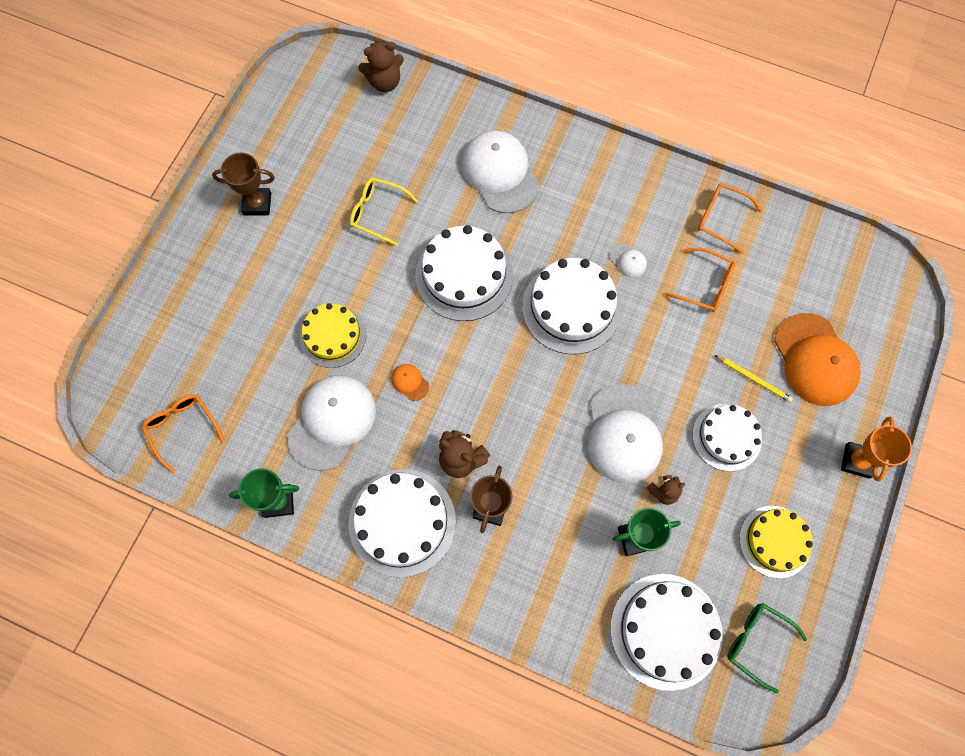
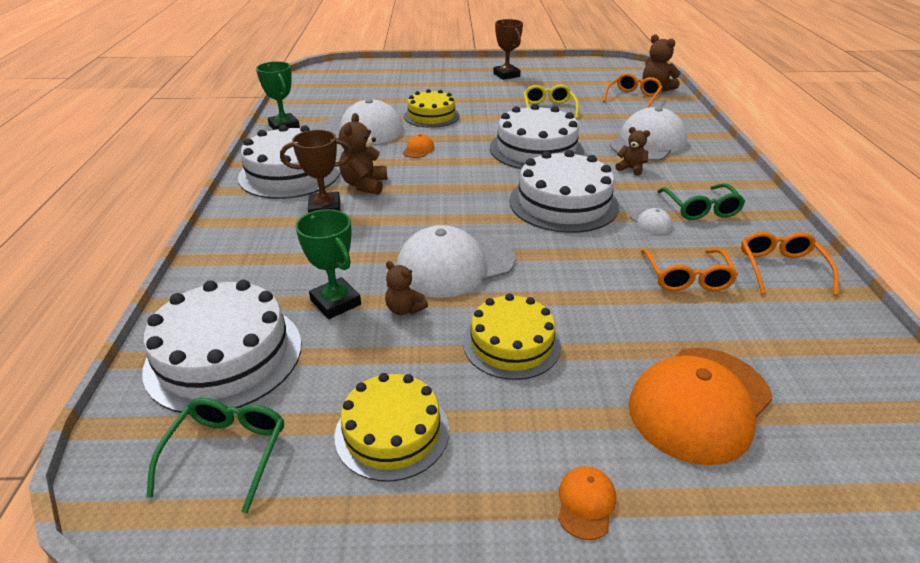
camera: 65 degrees right, 35 degrees down
(182, 428) = (323, 89): orange glasses -> orange glasses (633, 98)
(541, 219) = (631, 169): none -> brown teddy bear
(627, 212) = (701, 209): none -> green glasses
(628, 261) = (650, 221): white cap -> white cap turned 45 degrees counterclockwise
(726, 437) = (511, 343): white cake -> yellow cake
(753, 379) = (610, 348): yellow pencil -> none
(857, 461) = (586, 503): orange trophy -> orange cap

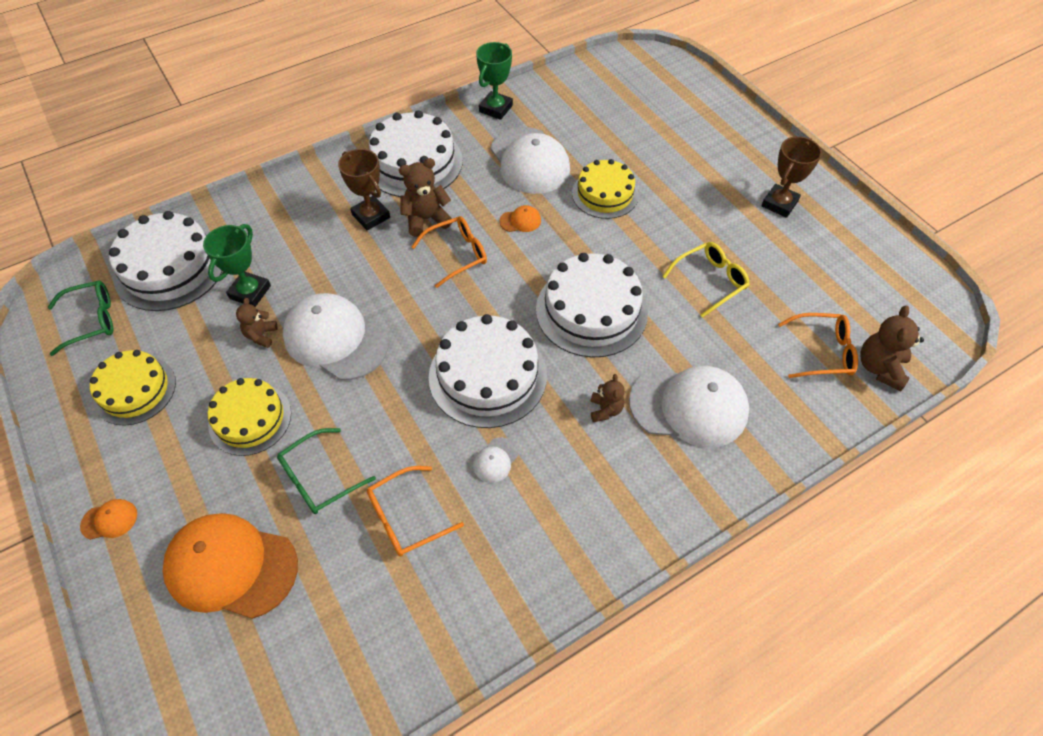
camera: 60 degrees right, 20 degrees up
(701, 209) = (552, 500): green glasses -> green glasses (319, 478)
(781, 268) = (468, 599): orange glasses -> orange glasses (457, 254)

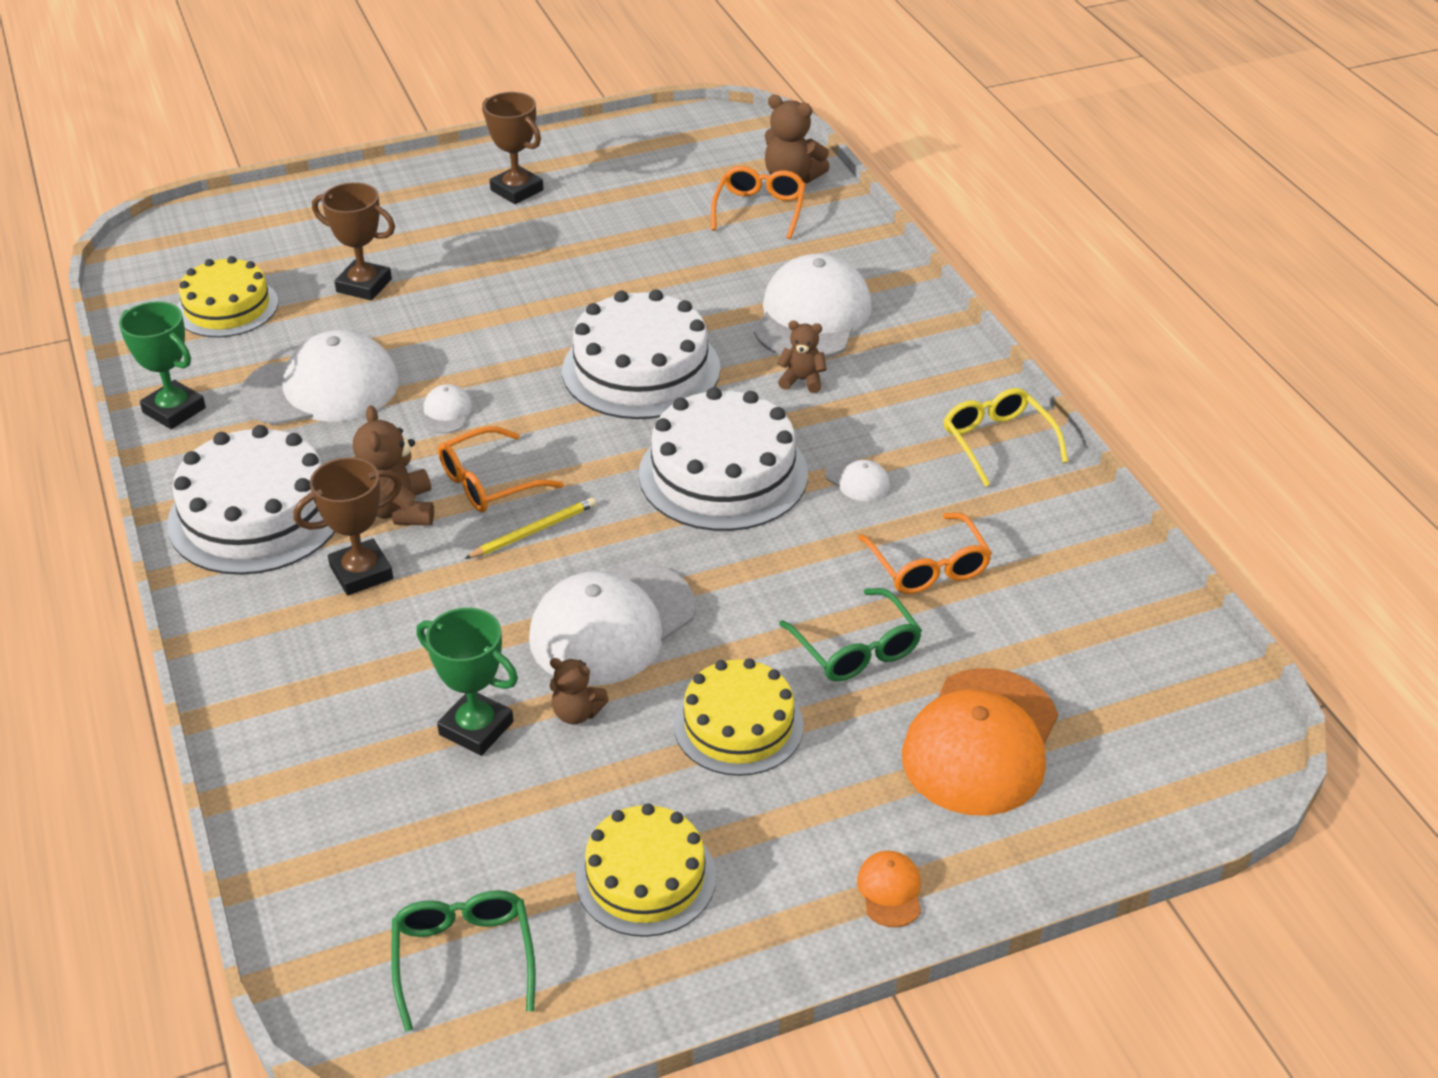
camera: 80 degrees left, 15 degrees down
(170, 268) = (373, 845): white cake -> none
(415, 285) = (533, 531): none -> yellow pencil
(457, 254) = (488, 483): orange glasses -> orange glasses turned 105 degrees counterclockwise
(520, 221) = (446, 412): orange cap -> white cap
(605, 194) = (429, 327): yellow cake -> yellow cake (227, 307)
(638, 154) = (364, 285): none -> brown trophy
(710, 281) = (626, 266): yellow glasses -> yellow glasses (997, 442)

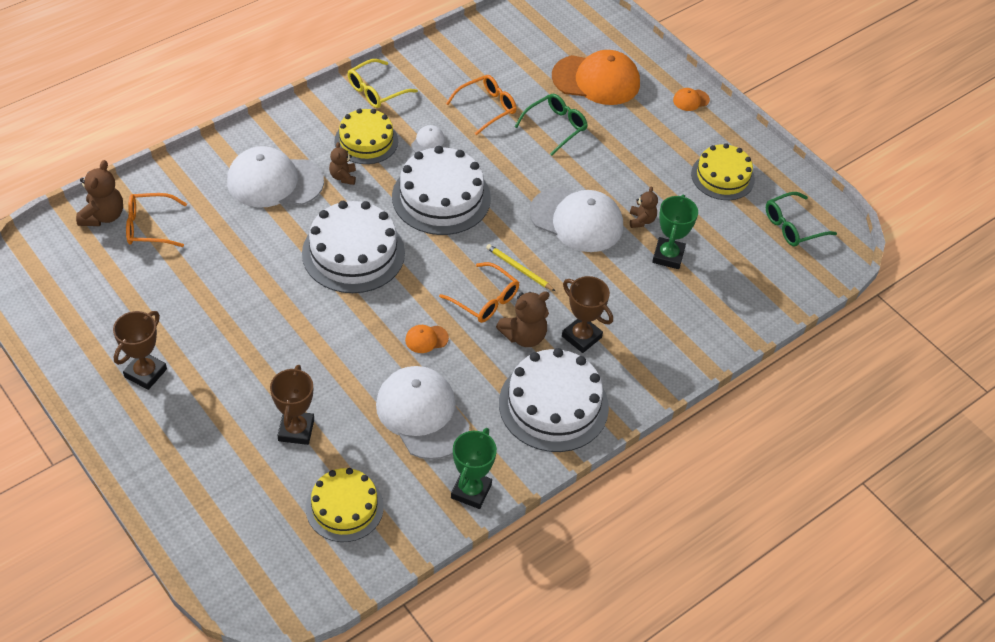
camera: 110 degrees left, 10 degrees up
(446, 412) = (426, 339): white cap -> orange cap
(738, 725) = (622, 161): yellow cake -> yellow cake (366, 141)

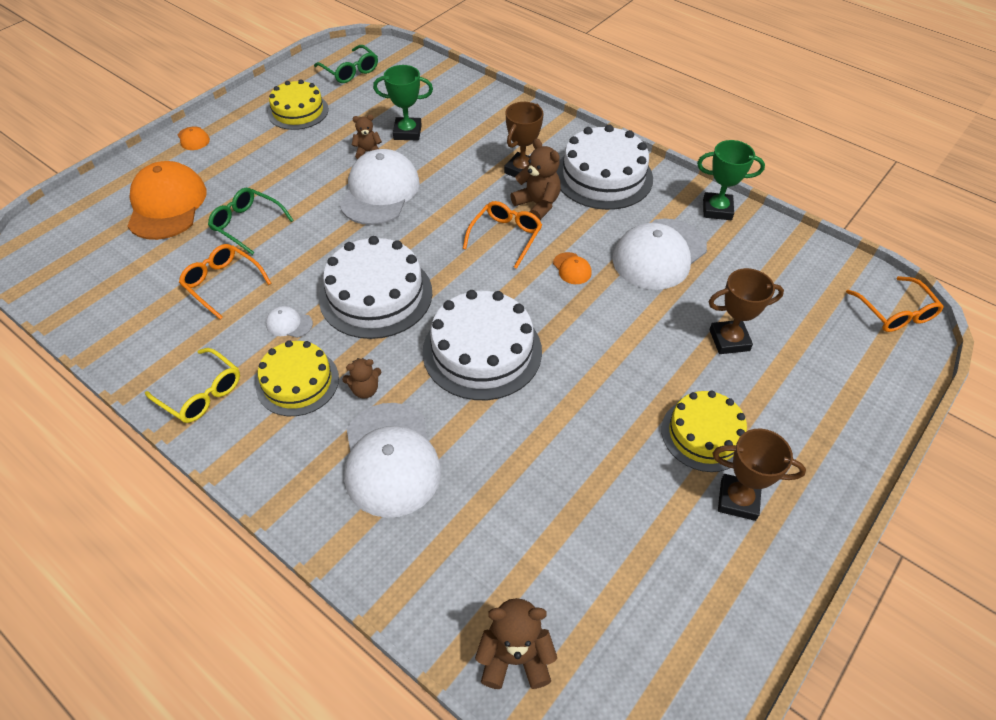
camera: 100 degrees left, 0 degrees up
(149, 226) = (514, 584): orange glasses -> orange glasses (895, 313)
(344, 507) = (786, 285): yellow cake -> yellow cake (704, 434)
(519, 269) = (457, 220): yellow pencil -> none

